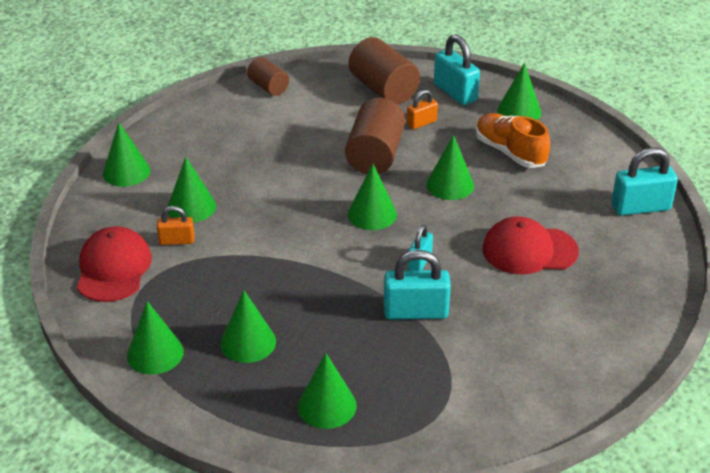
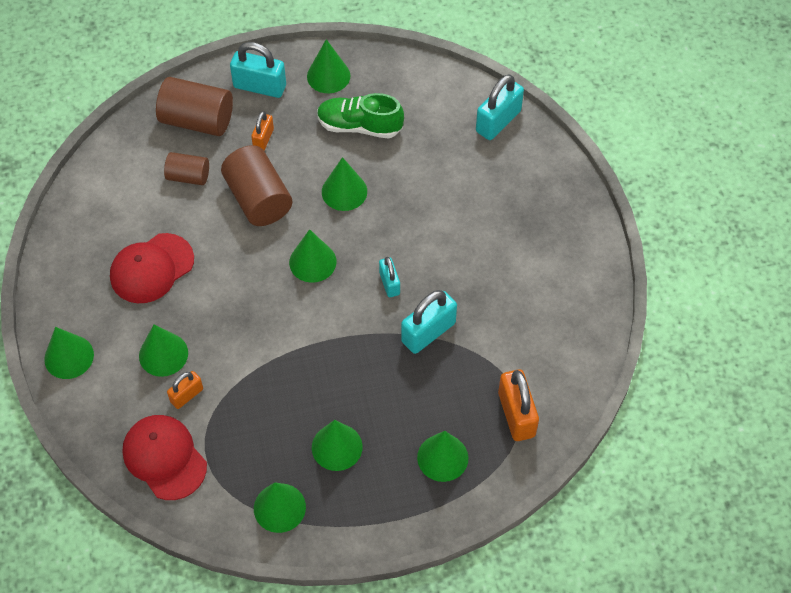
camera: 40 degrees left, 20 degrees up
(268, 87) = (95, 181): brown cylinder -> brown cylinder (188, 176)
(429, 417) = (516, 414): none -> orange padlock
(510, 152) = (359, 126): orange shoe -> green shoe
(529, 250) = (456, 218): red cap -> red cap (152, 268)

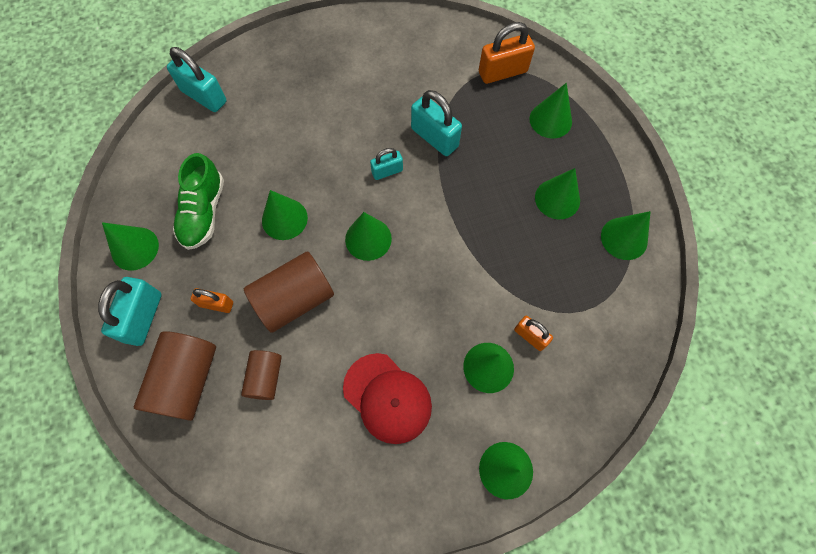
camera: 95 degrees left, 10 degrees up
(164, 458) = (599, 346): red cap -> none

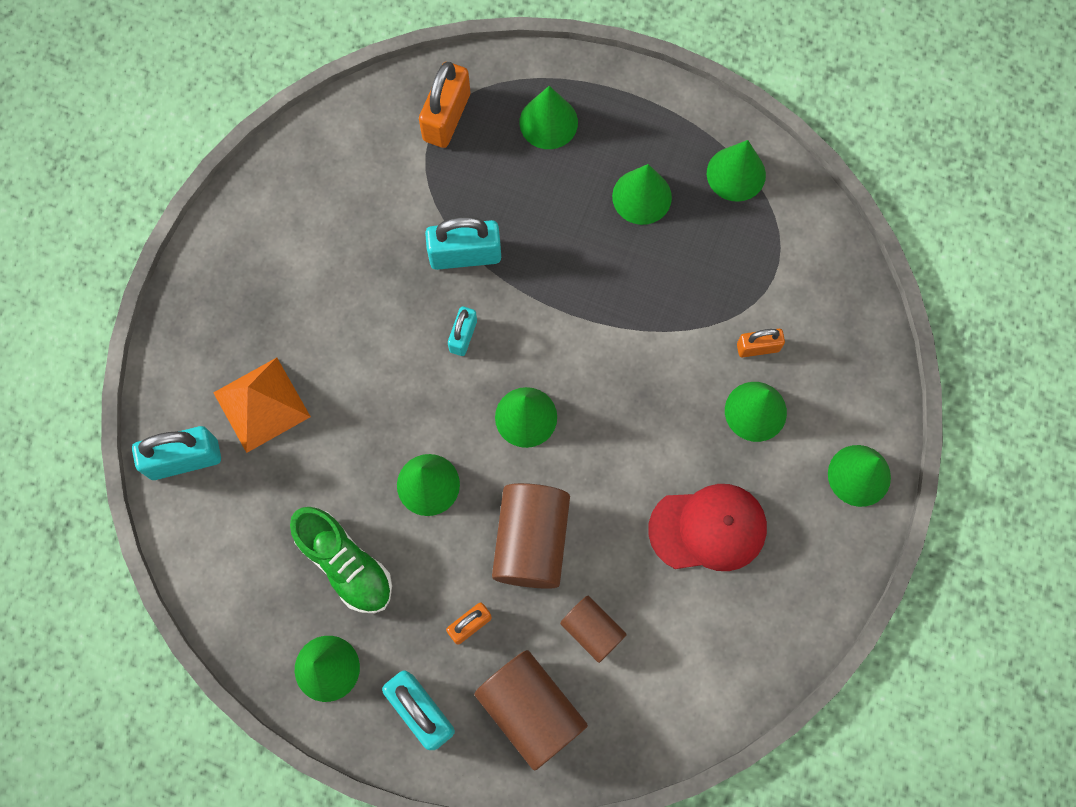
camera: 50 degrees left, 5 degrees up
(263, 108) = (262, 404): none -> orange pyramid

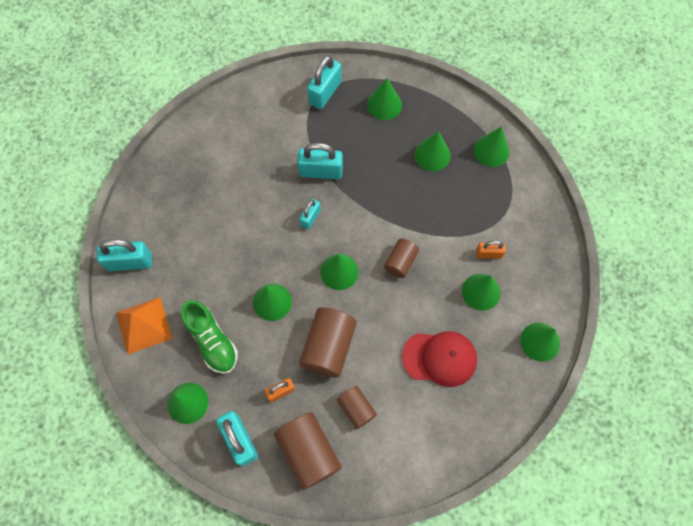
camera: 10 degrees right, 5 degrees down
(262, 404) = (182, 238): orange pyramid -> orange pyramid (144, 325)
(446, 117) = (325, 92): orange padlock -> turquoise padlock
(620, 385) = (400, 262): none -> brown cylinder

